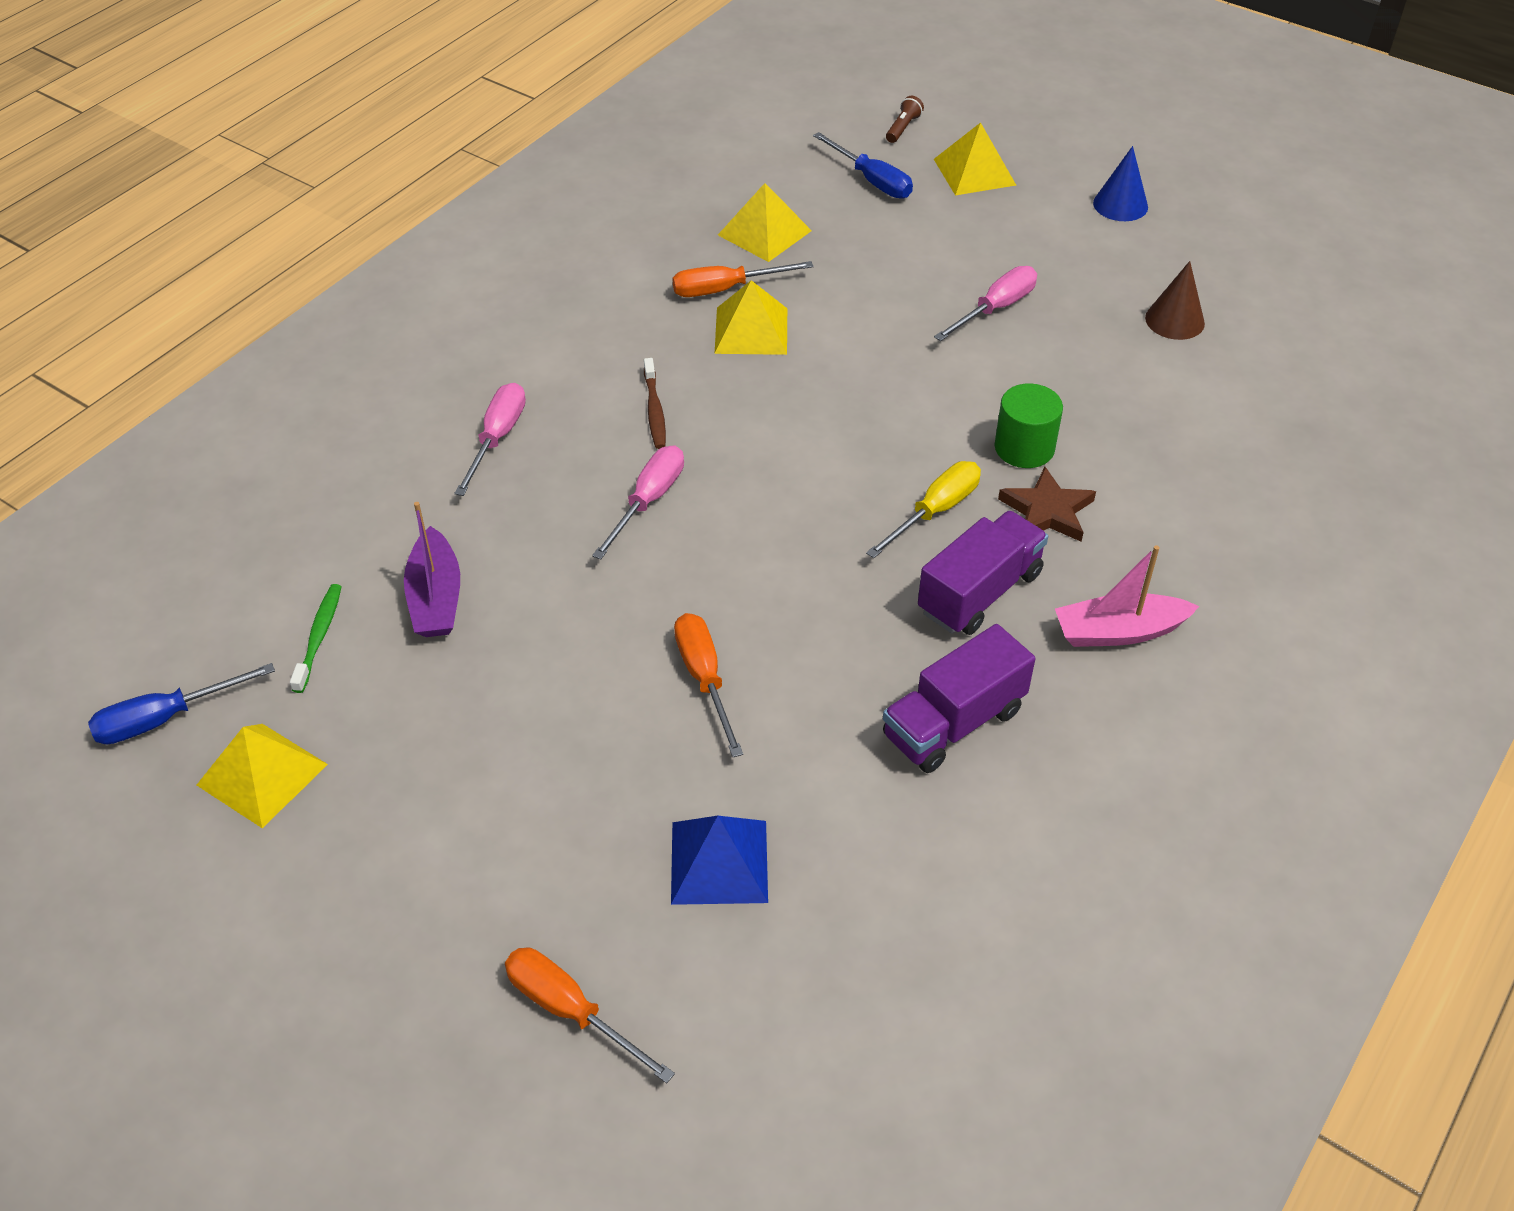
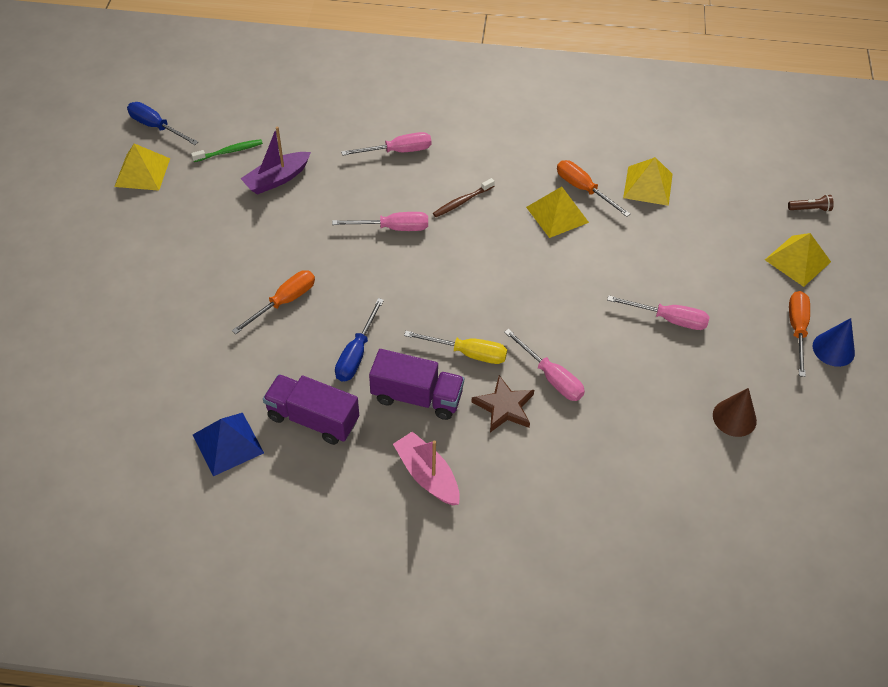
camera: 60 degrees right, 5 degrees up
(570, 1011) = (65, 335): orange screwdriver -> orange screwdriver (797, 329)
(719, 862) = (173, 355): blue pyramid -> blue pyramid (228, 443)
(872, 181) = (741, 214): blue screwdriver -> blue screwdriver (356, 354)
(1024, 448) = (551, 377): green cylinder -> pink screwdriver

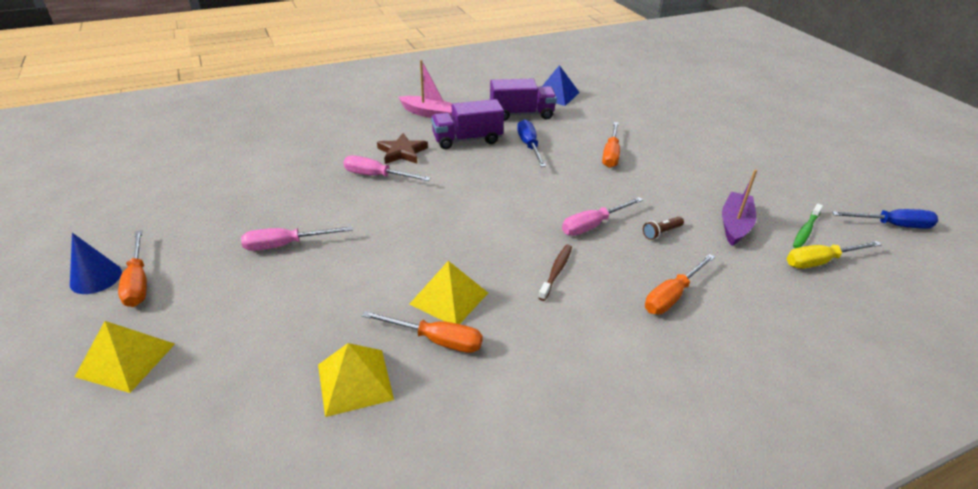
camera: 150 degrees right, 15 degrees down
(142, 172) = (833, 190): yellow pyramid -> none
(398, 151) = (672, 296): pink screwdriver -> orange screwdriver
(468, 353) = (451, 169): yellow screwdriver -> yellow screwdriver (820, 261)
(734, 417) = (209, 198): brown cone -> none
(810, 209) = (91, 451): brown flashlight -> brown flashlight (661, 232)

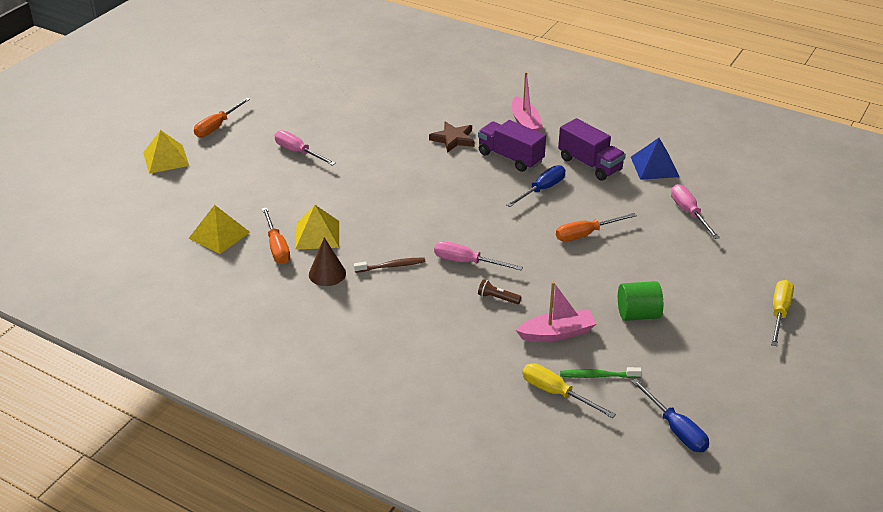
camera: 55 degrees right, 0 degrees up
(96, 278) = (206, 112): blue cone -> none
(376, 176) = (409, 145): pink screwdriver -> pink screwdriver (689, 213)
(526, 322) = (327, 273): none -> brown cone
(672, 296) = (422, 327): orange screwdriver -> none
(735, 178) = (638, 314): none -> green cylinder
(735, 225) = (557, 333): purple boat -> pink boat
(771, 128) = (779, 313): none -> yellow screwdriver

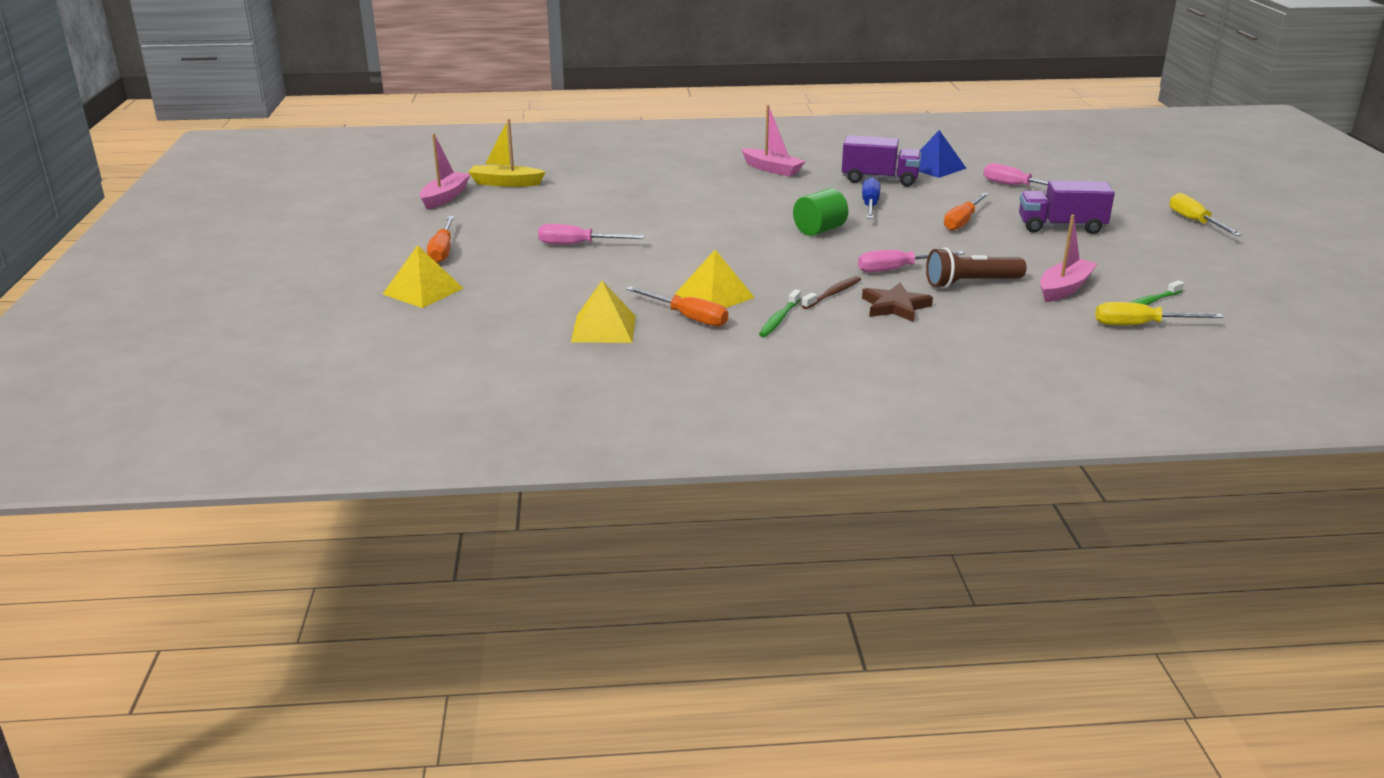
camera: 35 degrees left, 10 degrees down
(277, 74) = (445, 197): none -> pink boat
(327, 273) = (779, 319): brown cone -> green toothbrush
(330, 73) = (505, 183): none -> yellow boat
(453, 139) = (724, 195): brown star -> brown star (895, 307)
(497, 298) = (971, 283): brown flashlight -> brown flashlight, size x1.90
(510, 158) = (802, 193): purple truck -> purple truck (1061, 227)
(638, 314) = (1101, 256): green cylinder -> green cylinder (819, 230)
(675, 429) = (1267, 312): blue screwdriver -> none

